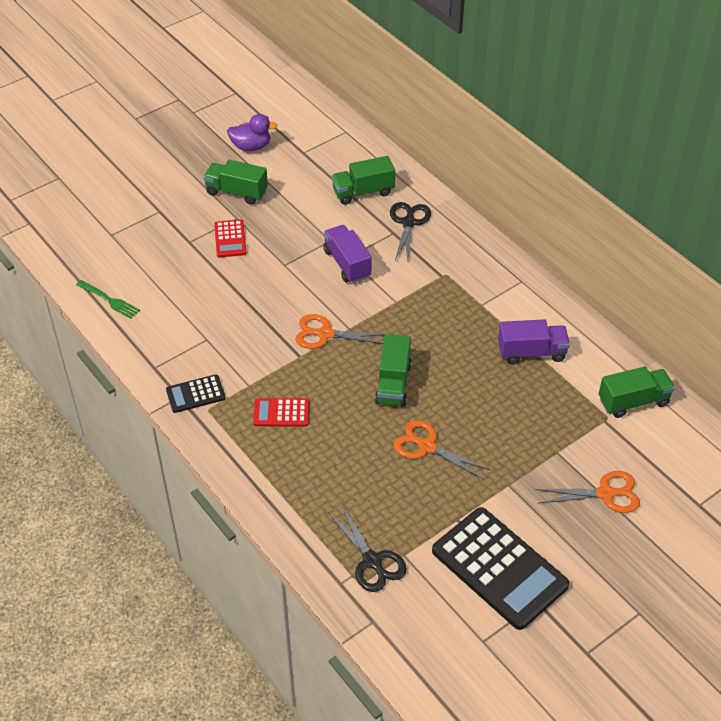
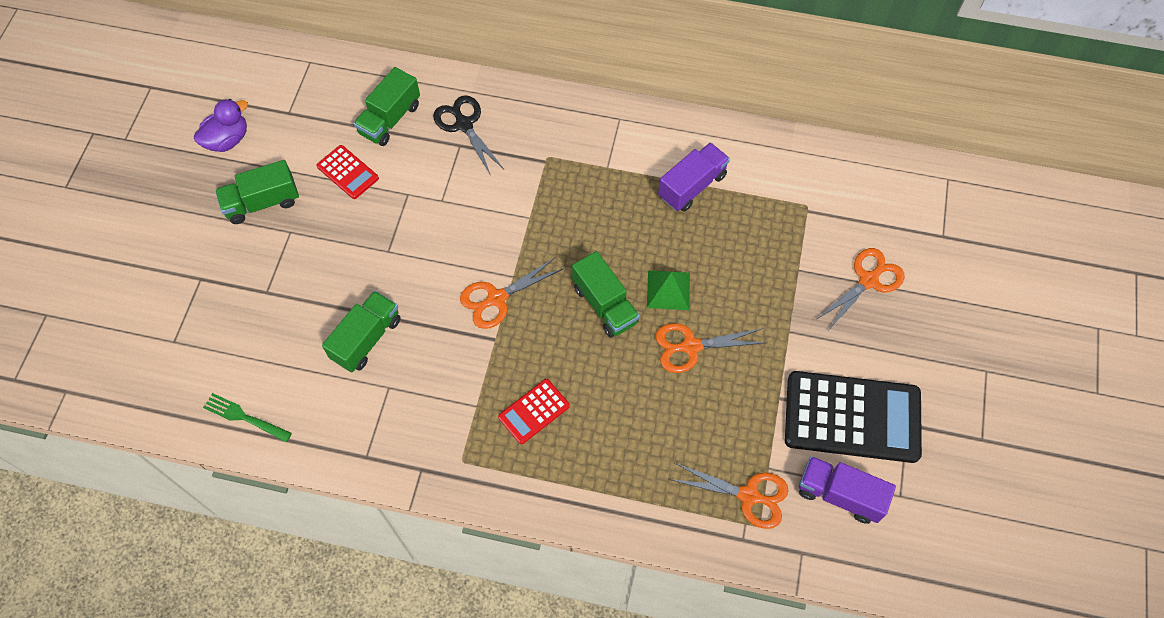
camera: 40 degrees left, 15 degrees up
(109, 300) = (245, 417): green fork -> green fork turned 150 degrees counterclockwise
(195, 394) = (435, 454): black calculator -> none
(230, 239) = (306, 260): red calculator -> red calculator (348, 172)
(347, 264) = (447, 208): purple truck -> purple truck (839, 494)
(372, 561) = (748, 495): black scissors -> orange scissors
(447, 403) = (668, 290): none -> green pyramid
(633, 401) = (813, 175): green truck -> green truck (366, 339)

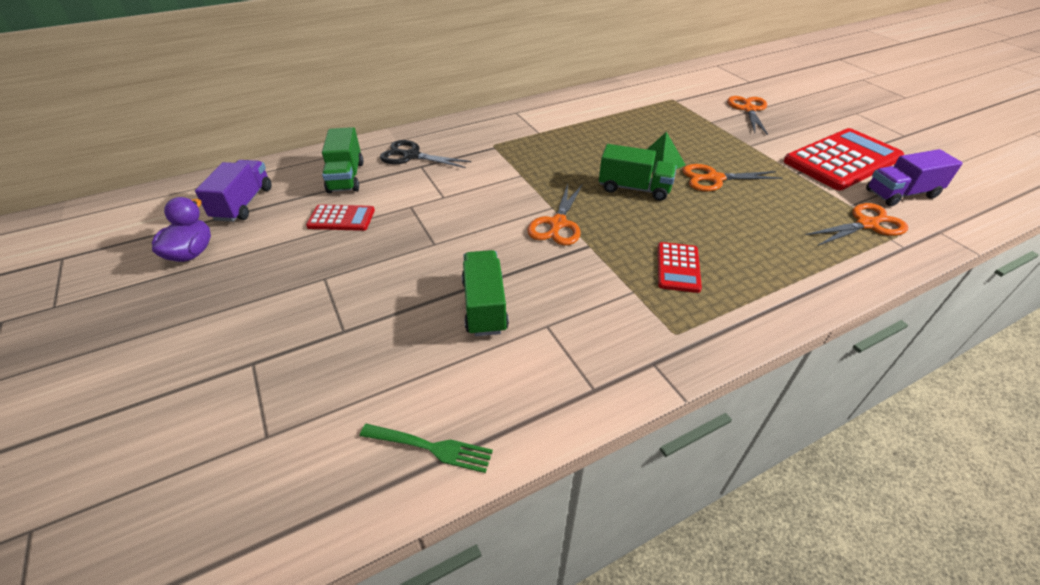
camera: 40 degrees left, 20 degrees down
(245, 417) = (429, 447): green fork -> green fork turned 150 degrees counterclockwise
(262, 202) = (273, 274): green truck -> none
(691, 346) = (714, 179): orange scissors -> orange scissors turned 45 degrees clockwise
(692, 186) = (601, 118): purple truck -> purple truck (243, 203)
(852, 417) = (842, 160): black calculator -> red calculator

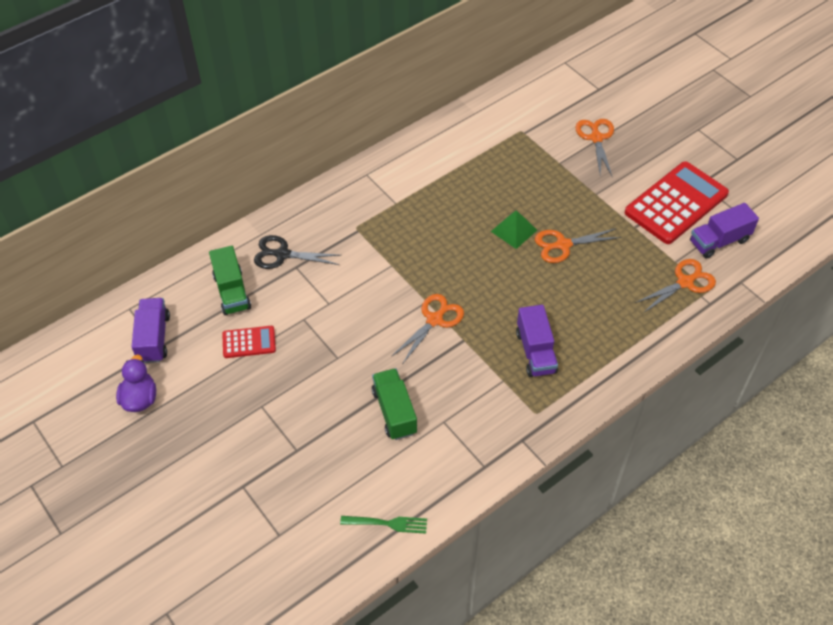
camera: 10 degrees left, 10 degrees up
(557, 224) = (434, 320): orange scissors -> orange scissors turned 150 degrees counterclockwise
(634, 188) = (494, 268): green truck -> none
(678, 267) = (535, 352): red calculator -> purple truck

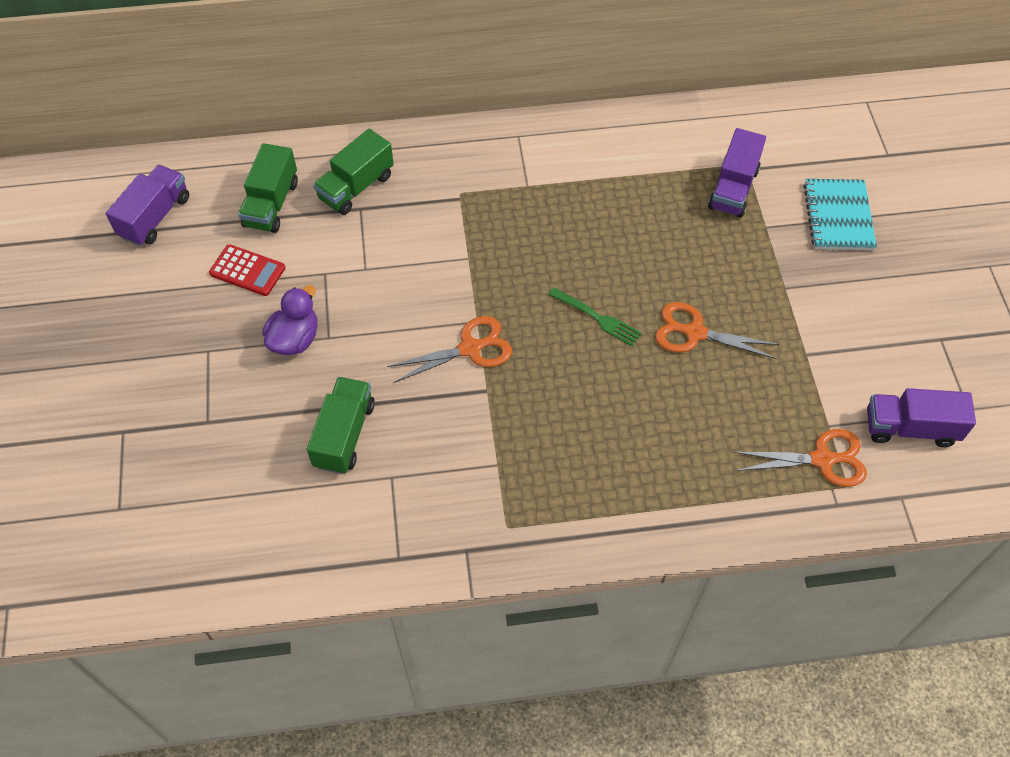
camera: 30 degrees right, 5 degrees up
(140, 398) = (93, 277): purple duck -> purple duck (295, 339)
(282, 254) = (356, 187): black scissors -> green truck
(387, 523) = (240, 563): green fork -> green fork (597, 317)
(514, 230) = (646, 285): green pyramid -> none
(535, 352) = (562, 450): purple truck -> purple truck (733, 189)
(596, 138) = (838, 216): orange scissors -> turquoise notebook
(676, 203) = (885, 349): red calculator -> none

